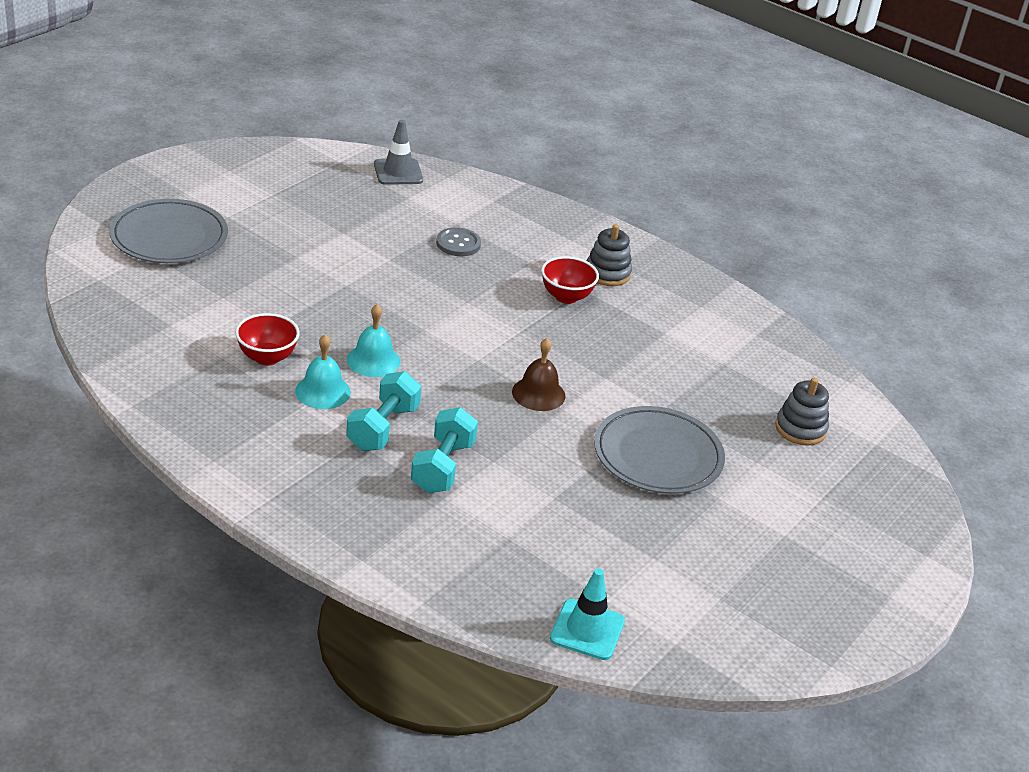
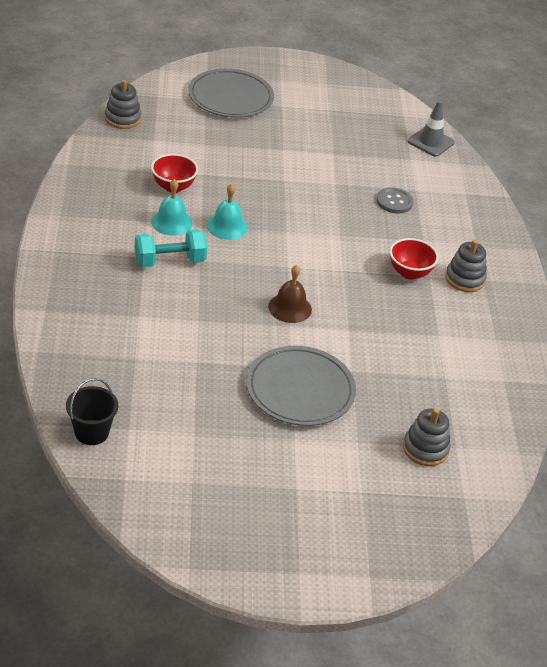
camera: 50 degrees right, 5 degrees up
(104, 324) = (123, 118): none -> grey stacking toy
(443, 467) = (165, 302): turquoise dumbbell -> none
(587, 630) = (91, 432): turquoise traffic cone -> black bucket

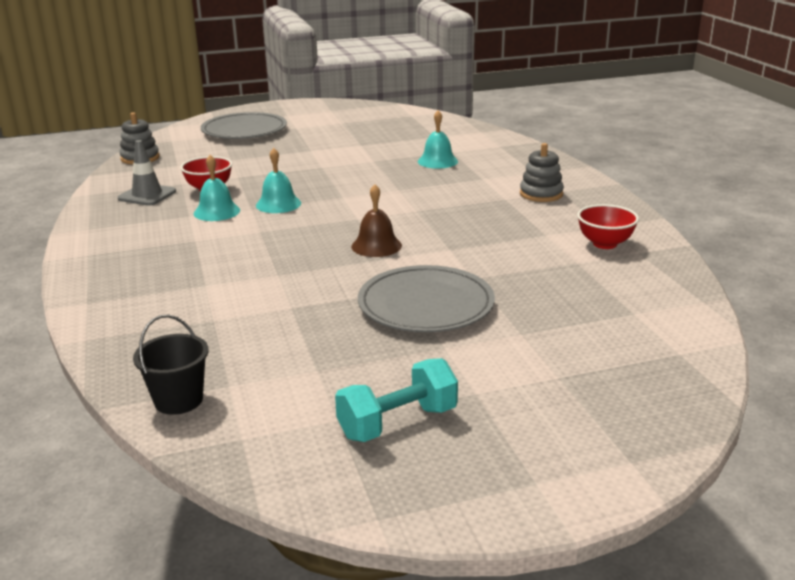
camera: 10 degrees left, 15 degrees down
(169, 261) = (226, 238): turquoise dumbbell -> turquoise dumbbell (398, 423)
(394, 202) = (437, 161): grey button -> turquoise bell
(409, 273) = (484, 200): red bowl -> red bowl (604, 244)
(425, 449) = (602, 322): grey stacking toy -> none
(430, 142) = (446, 125): grey traffic cone -> grey traffic cone (147, 195)

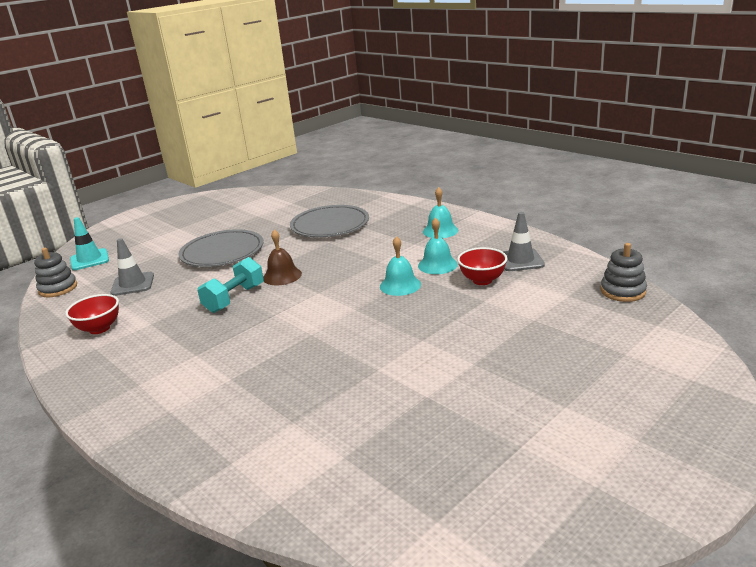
camera: 155 degrees right, 0 degrees up
(178, 400) = (307, 195): black bucket -> none
(244, 130) = (617, 374): grey plate -> grey plate (330, 225)
(398, 423) = (209, 212): turquoise dumbbell -> turquoise dumbbell (234, 299)
(437, 161) = (300, 394): turquoise bell -> turquoise bell (440, 231)
(541, 194) = (158, 373): grey stacking toy -> grey stacking toy (58, 288)
(568, 290) = (132, 284): none -> grey traffic cone
(650, 364) = (89, 260): none -> turquoise traffic cone

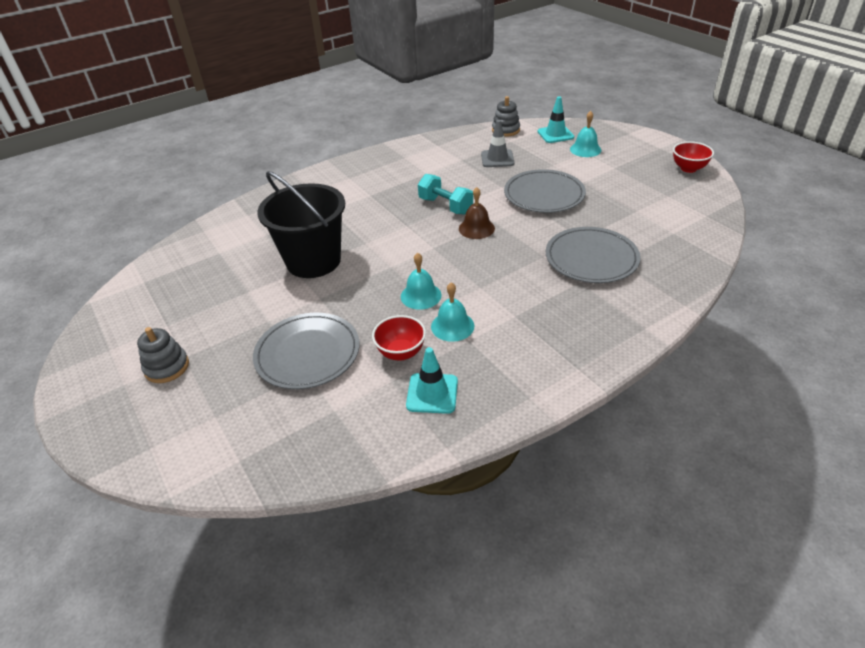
camera: 100 degrees right, 15 degrees up
(99, 328) = (431, 155): red bowl -> red bowl (688, 168)
(353, 362) = (313, 261): none -> black bucket
(440, 231) = (544, 341): turquoise bell -> turquoise bell (585, 149)
(510, 325) = (307, 353): none -> grey plate
(520, 260) = (432, 393): grey traffic cone -> turquoise traffic cone
(623, 291) = (315, 460): grey stacking toy -> grey stacking toy (167, 367)

